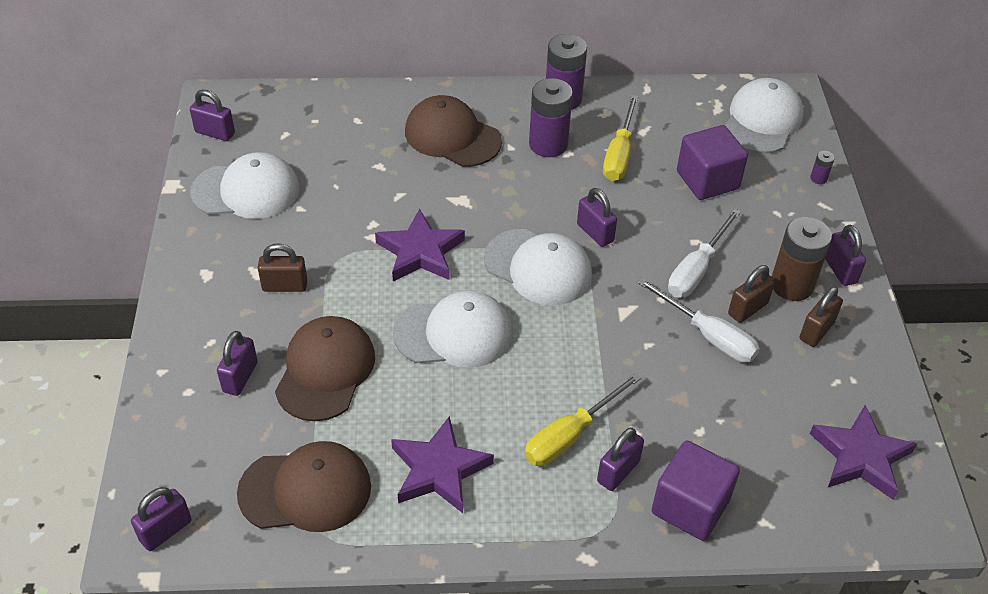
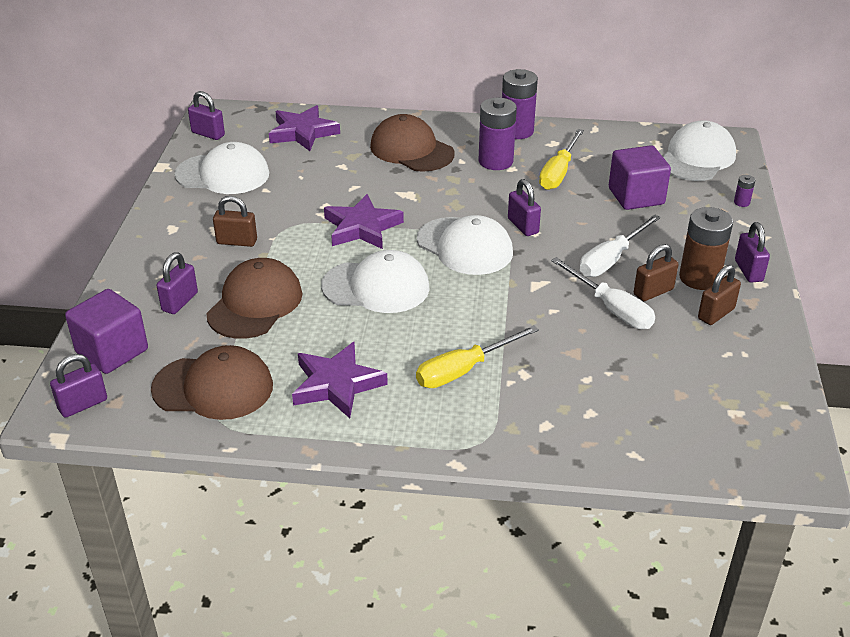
camera: 10 degrees right, 10 degrees down
(618, 471) = (502, 401): purple padlock -> none
(690, 506) = (564, 434): purple cube -> purple cube (112, 351)
(860, 456) = (739, 412): purple star -> purple star (303, 132)

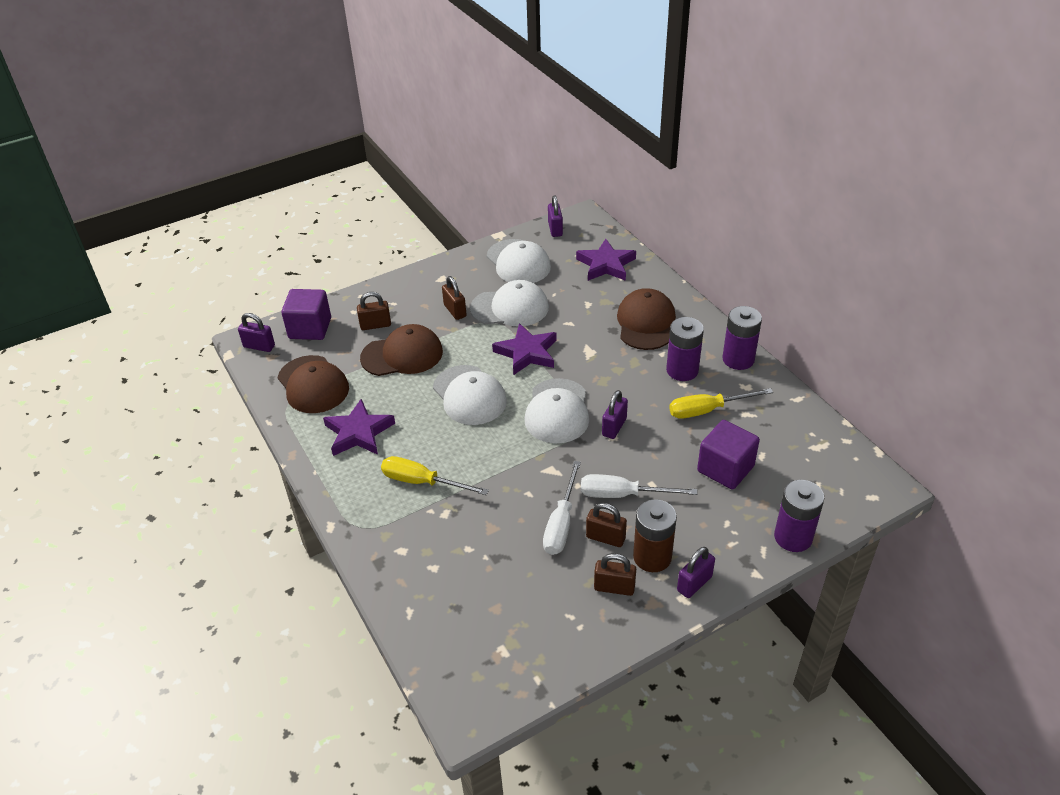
camera: 55 degrees right, 5 degrees up
(180, 302) = (375, 325): purple padlock -> brown padlock
(697, 158) = (830, 478): white cap -> white cap (510, 308)
(741, 202) = (793, 537): purple battery -> purple battery, size x2.33

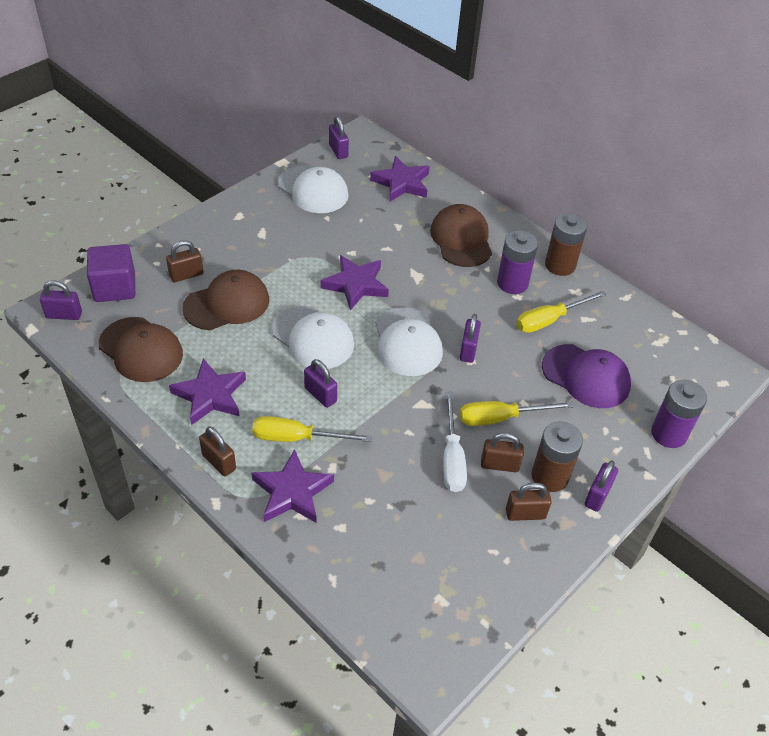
camera: 20 degrees left, 5 degrees up
(400, 528) = (292, 492): none -> purple star
(455, 311) = (266, 249): brown padlock -> brown padlock (219, 462)
(457, 447) = (320, 395): none -> purple padlock
(510, 308) = (321, 239): white cap -> none
(623, 494) = (500, 418): white screwdriver -> yellow screwdriver
(725, 469) = (586, 376): purple cube -> purple cap
(738, 359) = (560, 265): purple battery -> brown battery

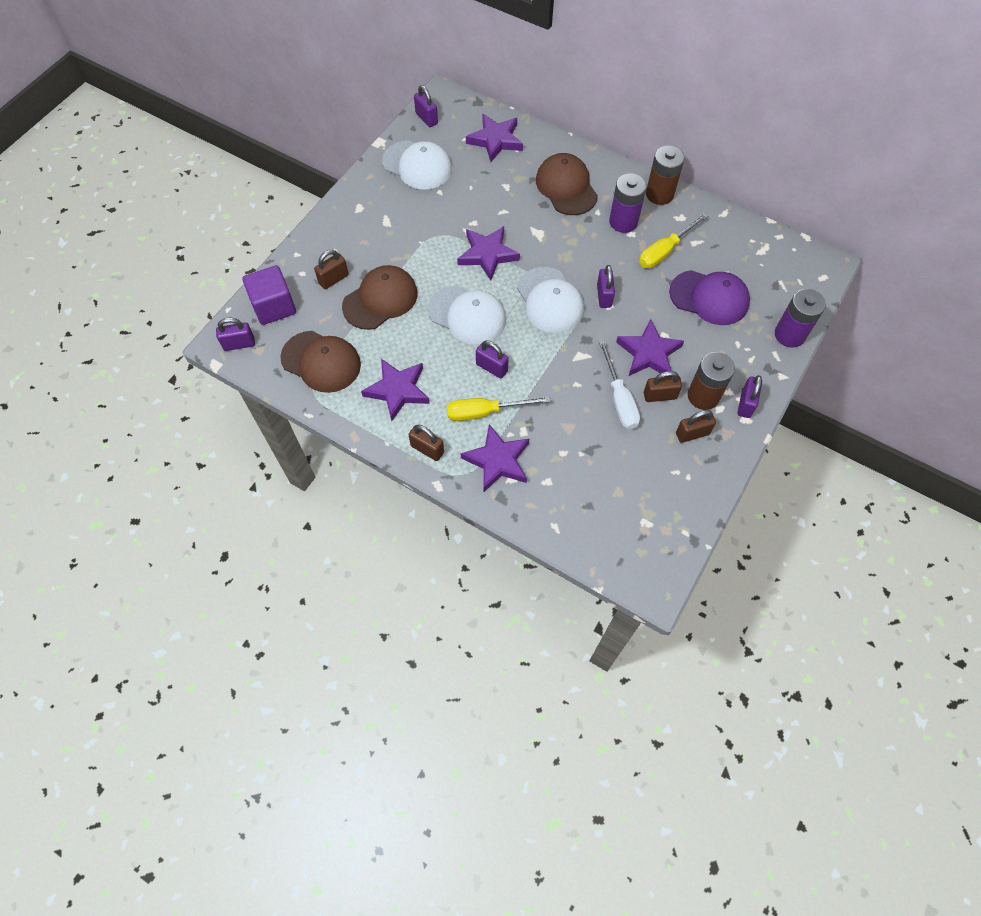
camera: 10 degrees left, 15 degrees up
(500, 418) = (649, 353): yellow screwdriver -> purple star

